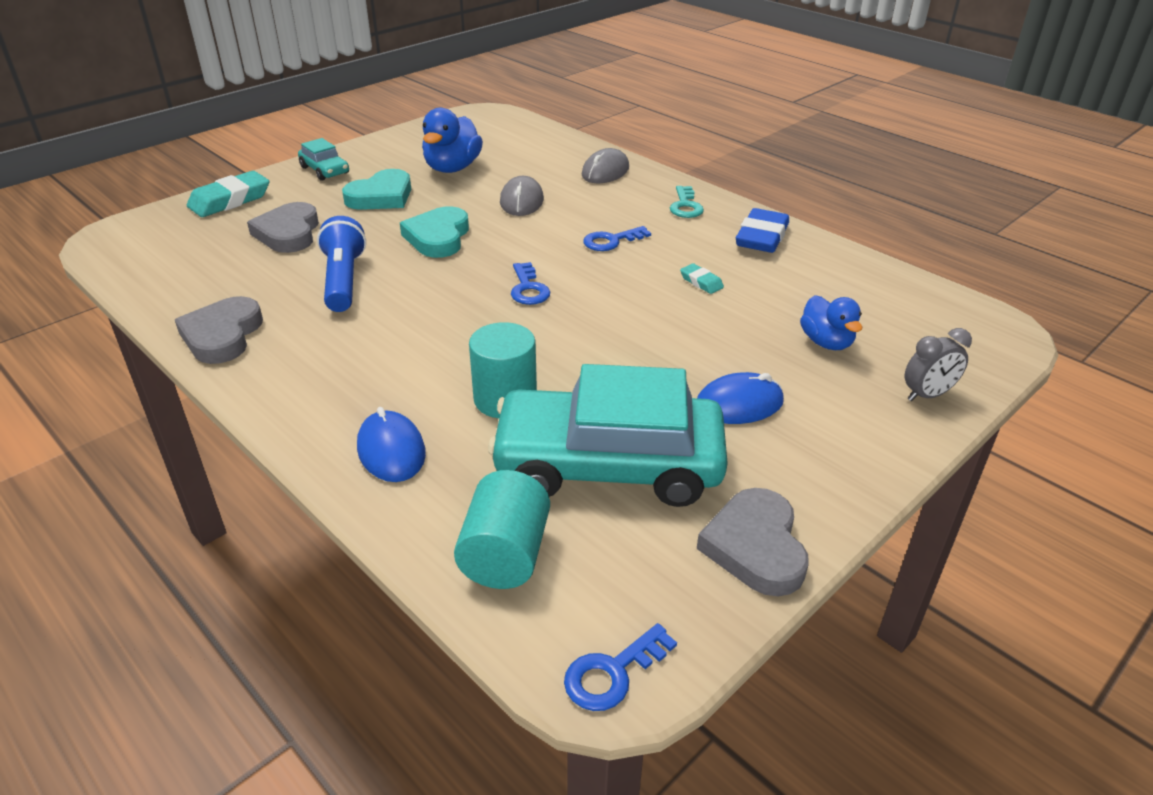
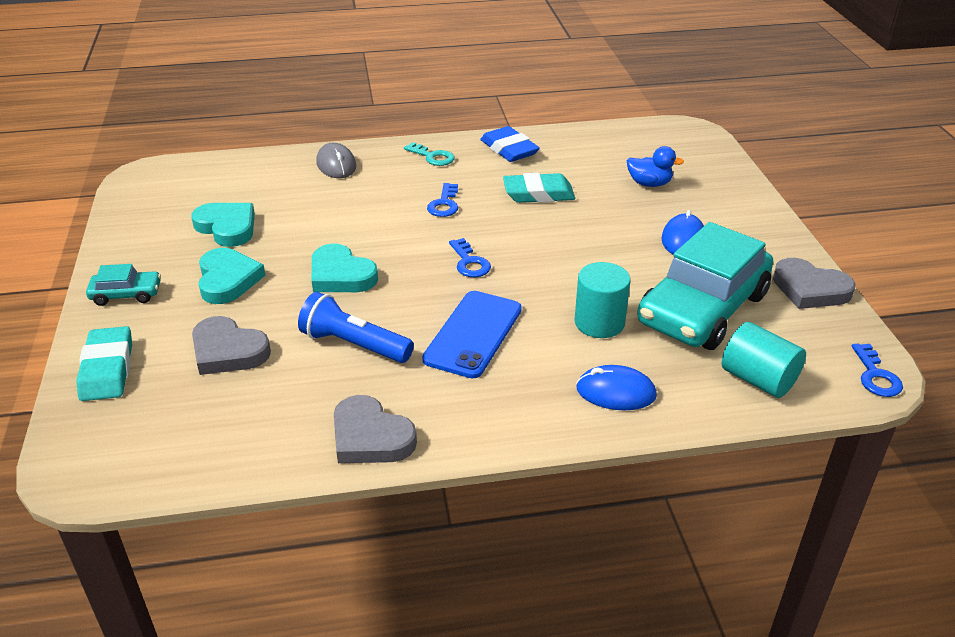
camera: 55 degrees left, 0 degrees up
(413, 332) = (473, 334): none -> blue phone
(452, 168) = (227, 227): blue duck -> turquoise heart
(521, 201) = (333, 217): grey mouse -> none
(528, 289) = (469, 262): blue key -> blue key turned 45 degrees clockwise
(701, 282) = (538, 194): turquoise eraser -> turquoise eraser, size x2.01
(927, 395) = (726, 179): grey clock -> none

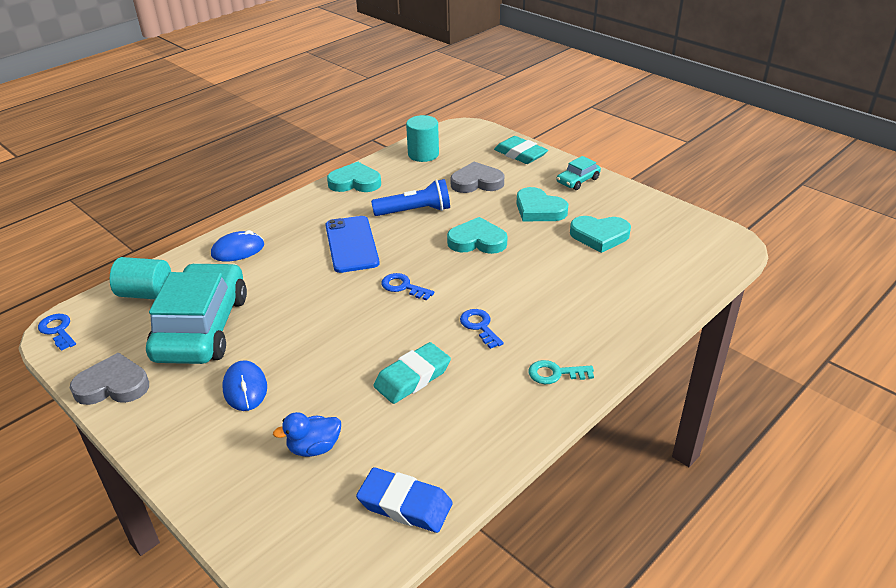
camera: 145 degrees right, 0 degrees up
(336, 165) = (619, 321): grey mouse -> none
(370, 437) = (355, 182): grey heart -> turquoise heart
(509, 149) = (497, 424): blue eraser -> blue eraser (405, 504)
(599, 323) = (274, 285): turquoise cylinder -> turquoise cylinder (423, 154)

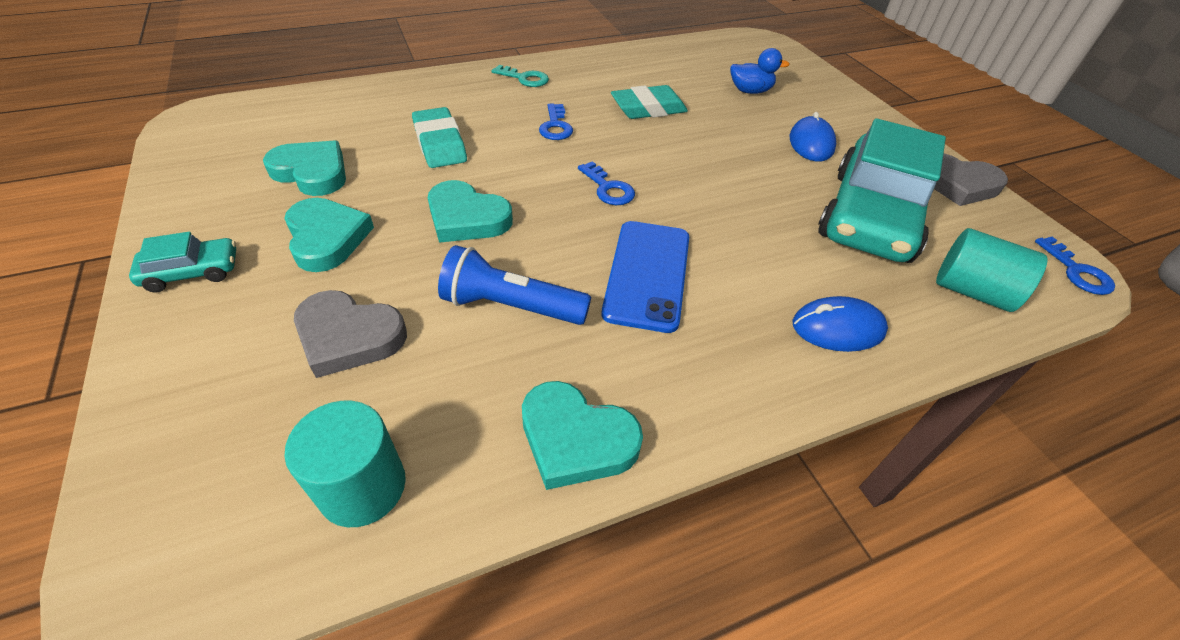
camera: 160 degrees left, 10 degrees up
(405, 504) = (692, 52): blue eraser -> none
(520, 154) = (177, 388): turquoise eraser -> turquoise eraser (440, 143)

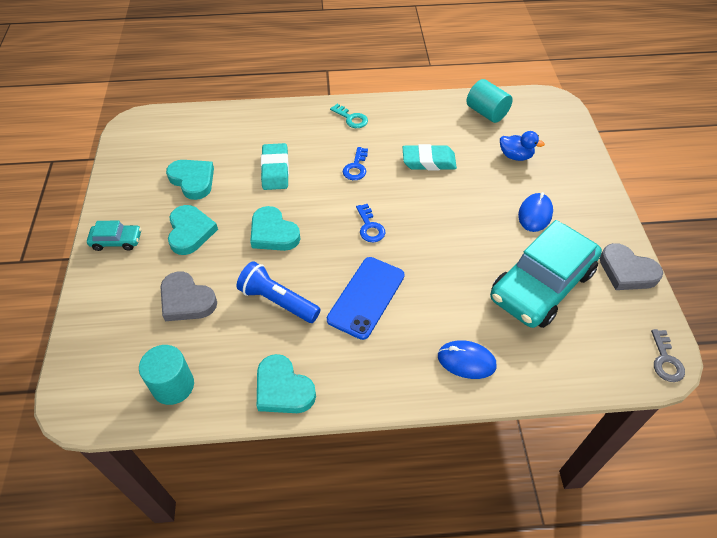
camera: 20 degrees right, 5 degrees up
(971, 291) = (575, 357): turquoise cylinder -> turquoise cylinder (486, 113)
(1076, 271) = (665, 360): blue key -> grey key

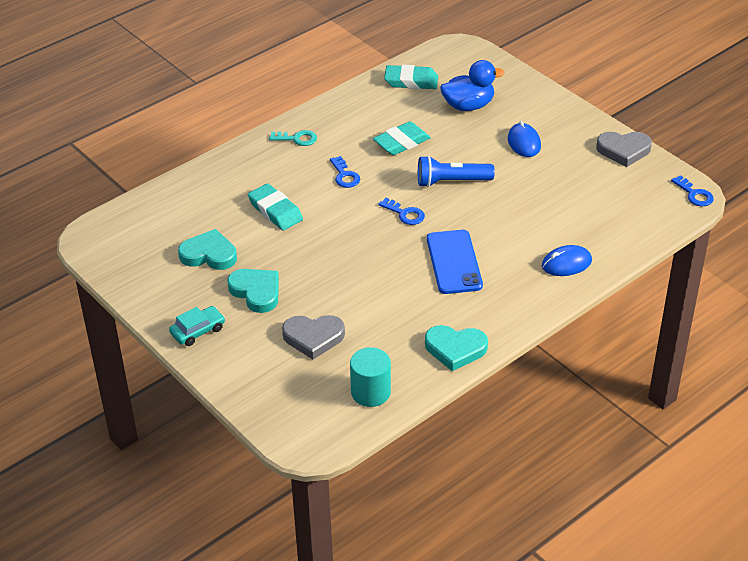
camera: 35 degrees left, 10 degrees down
(273, 233) = (329, 257): turquoise heart -> none
(278, 301) = (388, 300): blue flashlight -> blue flashlight (451, 181)
(486, 113) = (411, 81): turquoise cylinder -> turquoise eraser
(515, 156) = (468, 106): blue duck -> blue duck, size x1.51
(541, 285) = (573, 189): turquoise car -> none
(665, 360) = (694, 194): grey key -> blue key

